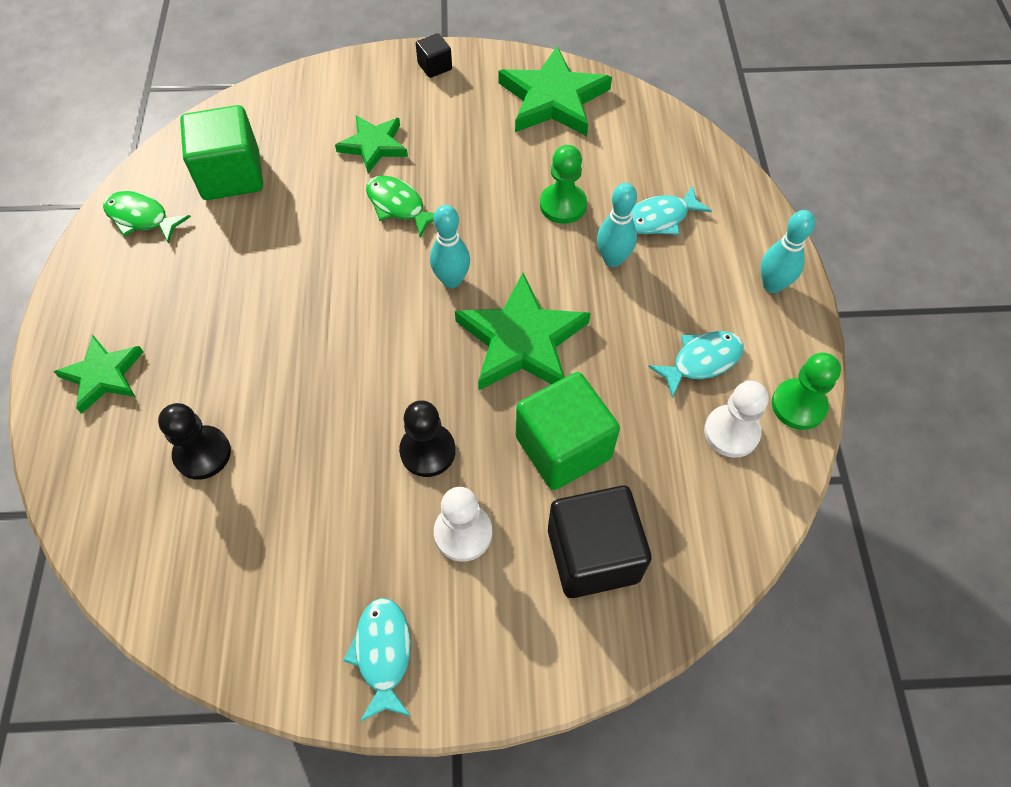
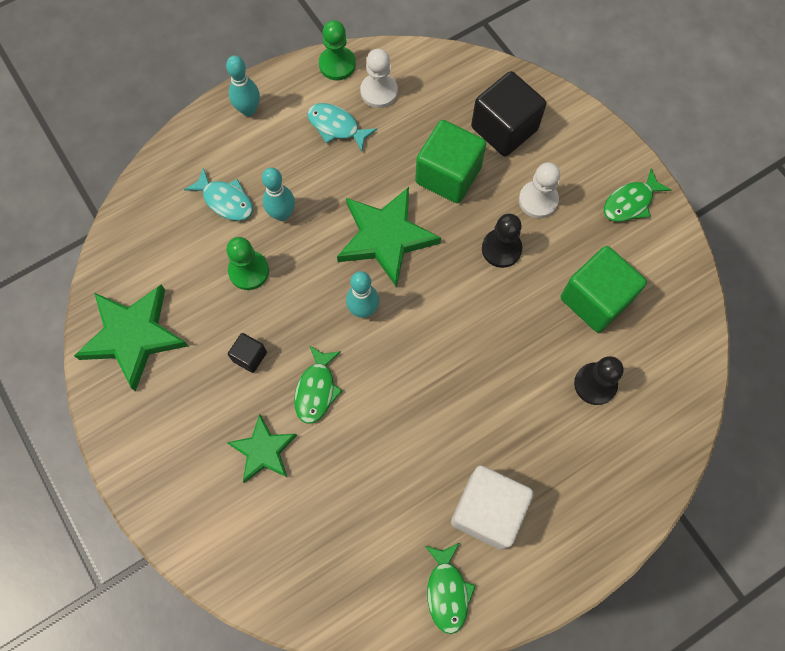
camera: 120 degrees left, 10 degrees up
(103, 375) = (590, 499): green star -> none
(174, 283) = (487, 511): none -> white cube
(231, 175) = (361, 549): green cube -> green cube (595, 299)
(383, 654) = (630, 202): turquoise fish -> green fish
(435, 66) = (140, 458): black cube -> black cube (249, 356)

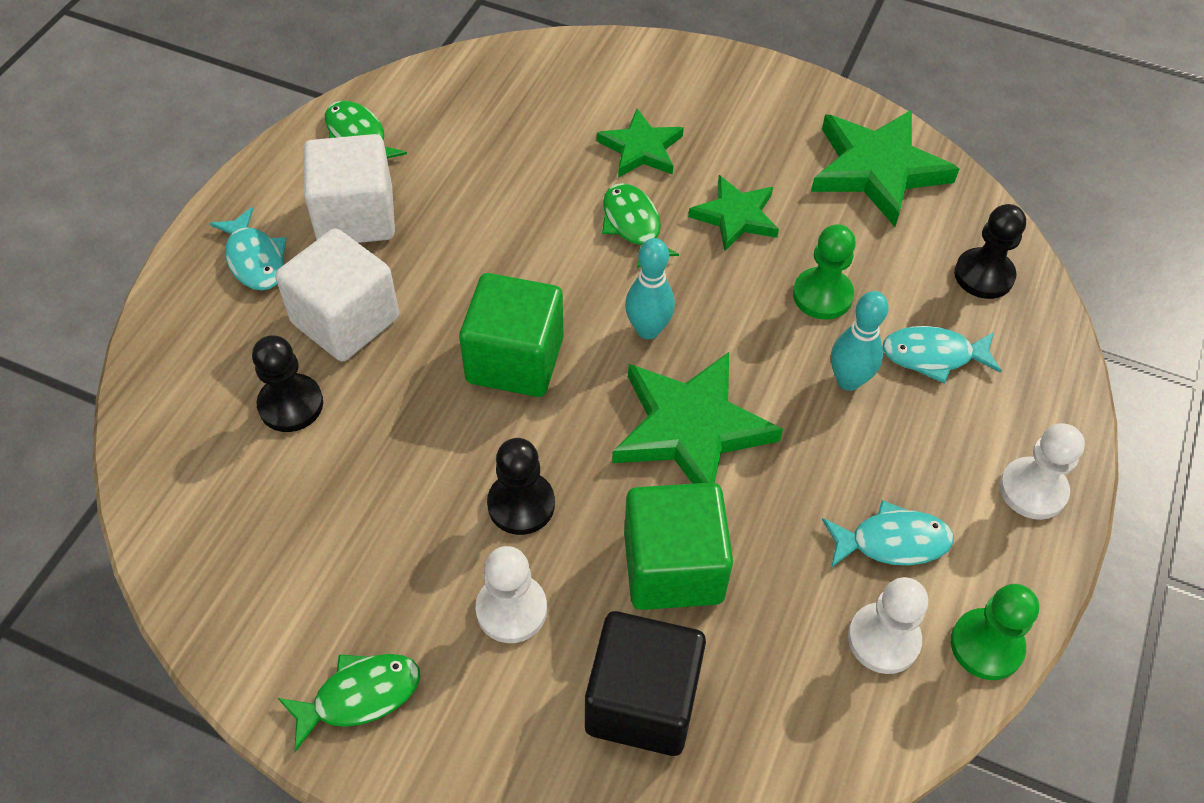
camera: 145 degrees right, 15 degrees down
(149, 228) = (984, 275): none -> black pawn
(248, 110) = (1033, 490): turquoise bowling pin -> white pawn
(249, 356) = (735, 216): black cube -> green star
(535, 426) = (345, 320): none -> white cube
(571, 514) = (255, 259): none -> turquoise fish
(595, 299) = (343, 511): green cube -> green cube (515, 360)
(630, 202) = (359, 696): green fish -> green fish turned 45 degrees clockwise

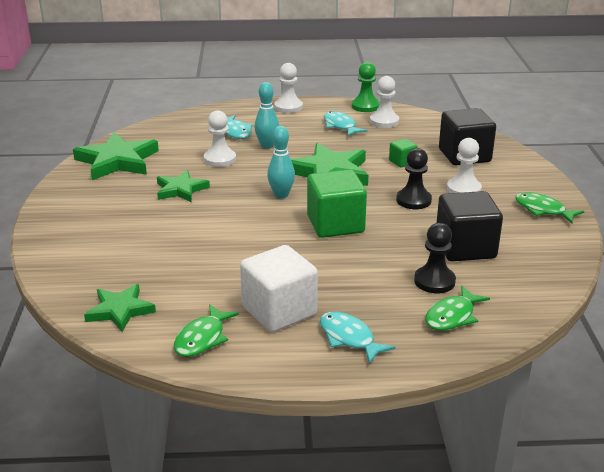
camera: 115 degrees left, 25 degrees down
(255, 259) = (349, 338): turquoise fish -> turquoise fish turned 75 degrees counterclockwise
(338, 493) = (465, 248): none -> black cube
(345, 320) = (362, 284): white cube -> none
(633, 225) = (210, 216): green fish -> green fish (452, 316)
(641, 149) = (143, 228): green star -> green star (120, 310)
(673, 567) = (402, 162): green cube -> green cube, size x0.48
(822, 295) = (220, 159): green pawn -> white pawn
(984, 275) = (176, 129): black pawn -> none

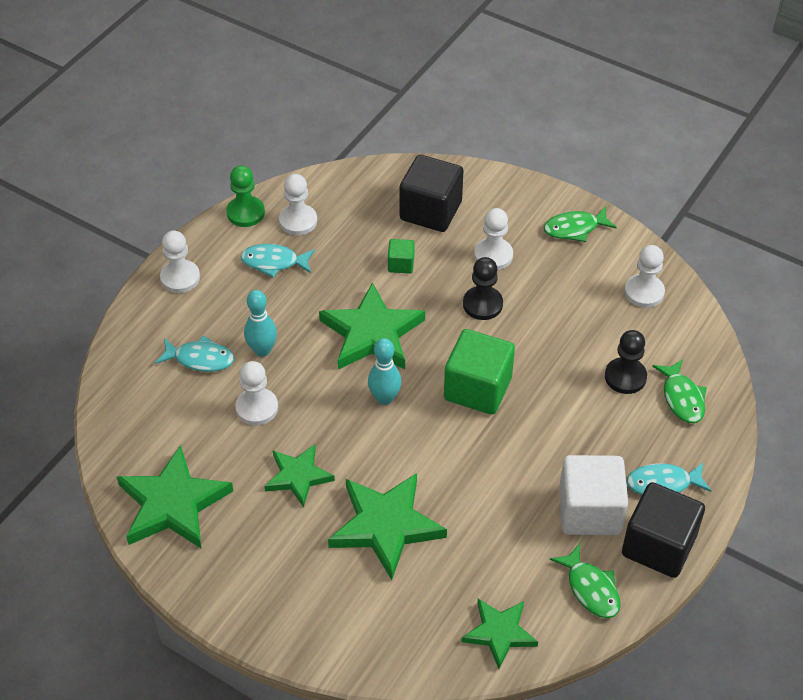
camera: 55 degrees left, 20 degrees up
(172, 232) = (385, 526): none -> green star
(465, 248) = (591, 322): black cube -> black cube (658, 545)
(532, 260) = (644, 292): none -> white pawn

